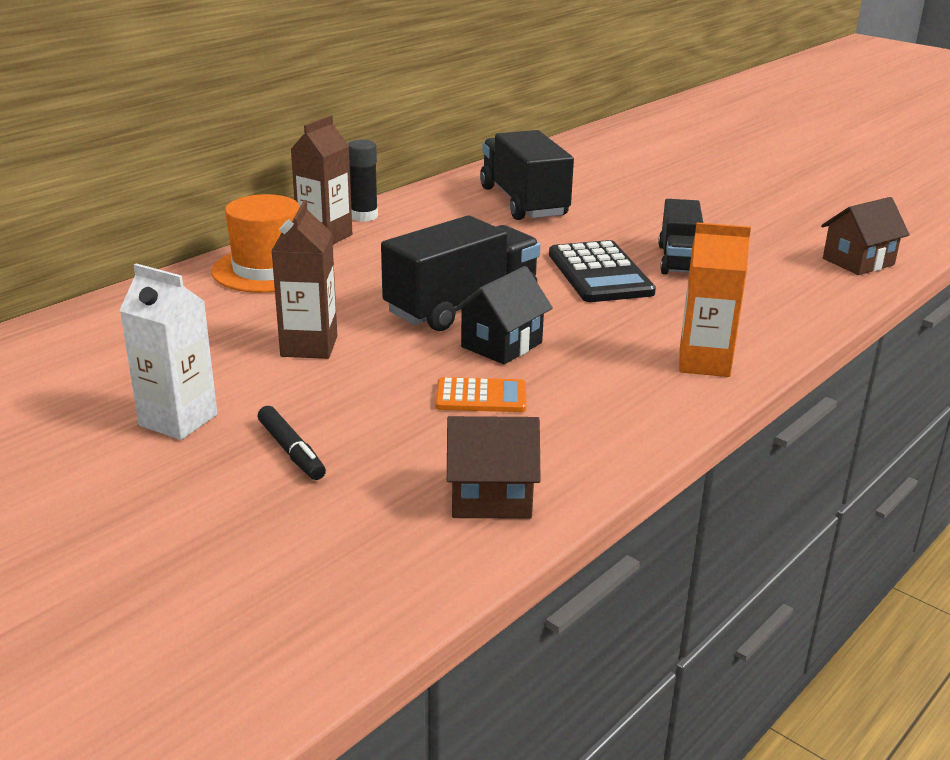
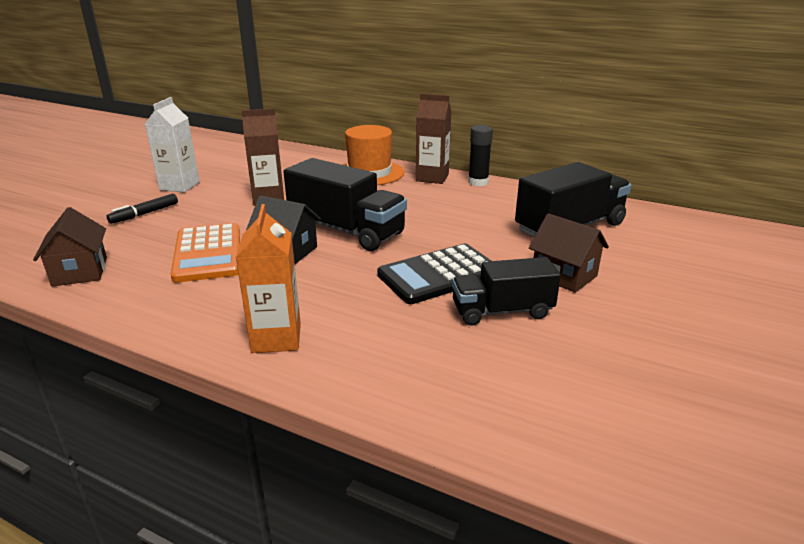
camera: 75 degrees right, 0 degrees up
(481, 397) = (208, 253): orange calculator -> orange calculator, size x1.69
(858, 262) = (609, 446): brown house -> brown house (564, 275)

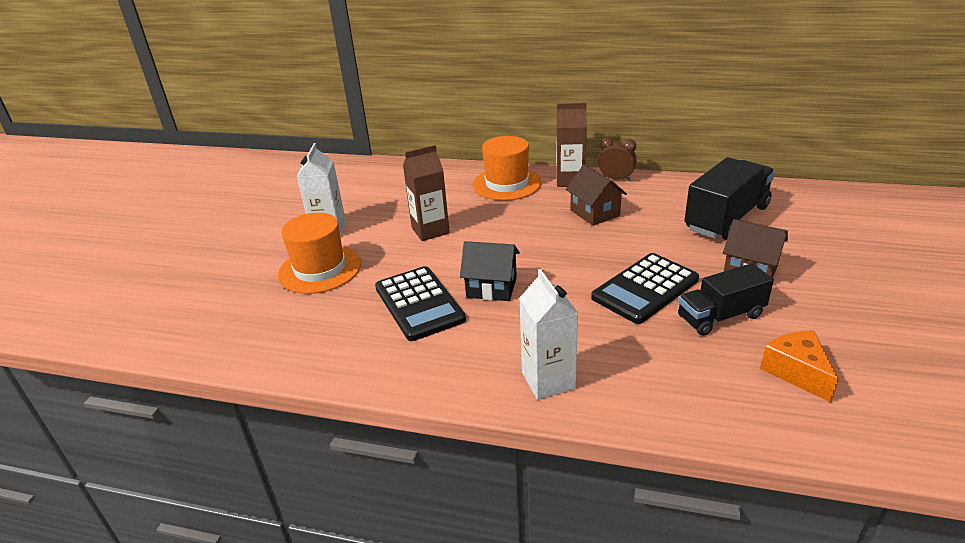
camera: 10 degrees left, 5 degrees up
(80, 271) = (310, 346): brown house -> brown house (595, 213)
(144, 214) = (320, 269): black marker -> orange hat
(208, 253) = (419, 304): orange calculator -> black calculator
(276, 338) = (548, 380): orange carton -> white carton
(346, 231) = (531, 255): black truck -> none
(478, 182) = (615, 179): black glue stick -> brown clock
(552, 378) = (796, 372): none -> orange cheese

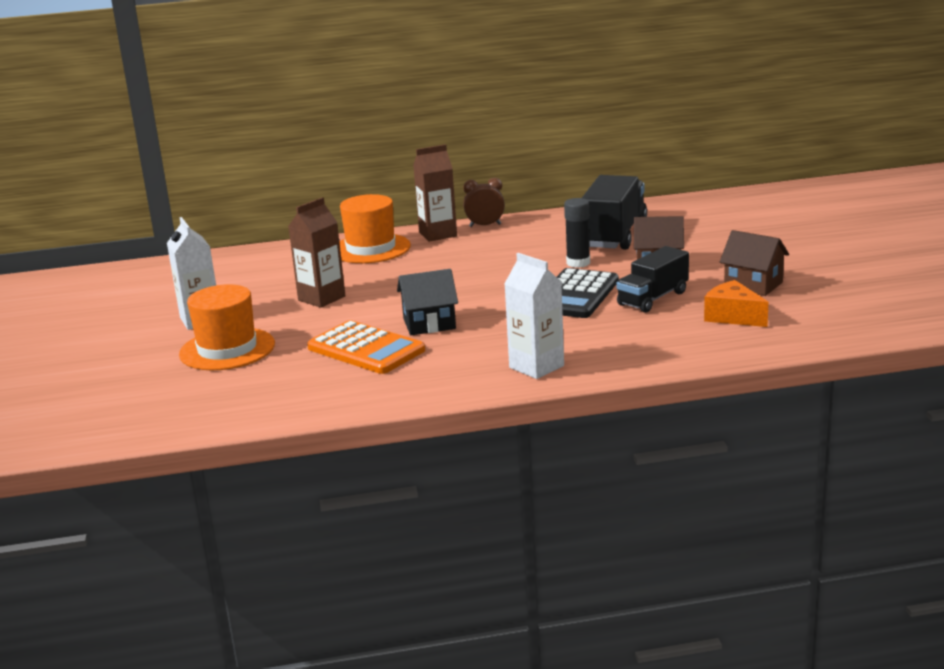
camera: 25 degrees left, 10 degrees down
(419, 304) = (366, 349): black calculator -> orange calculator
(595, 213) = (485, 254): brown house -> brown house (753, 285)
(672, 246) = (578, 263): none -> black glue stick

